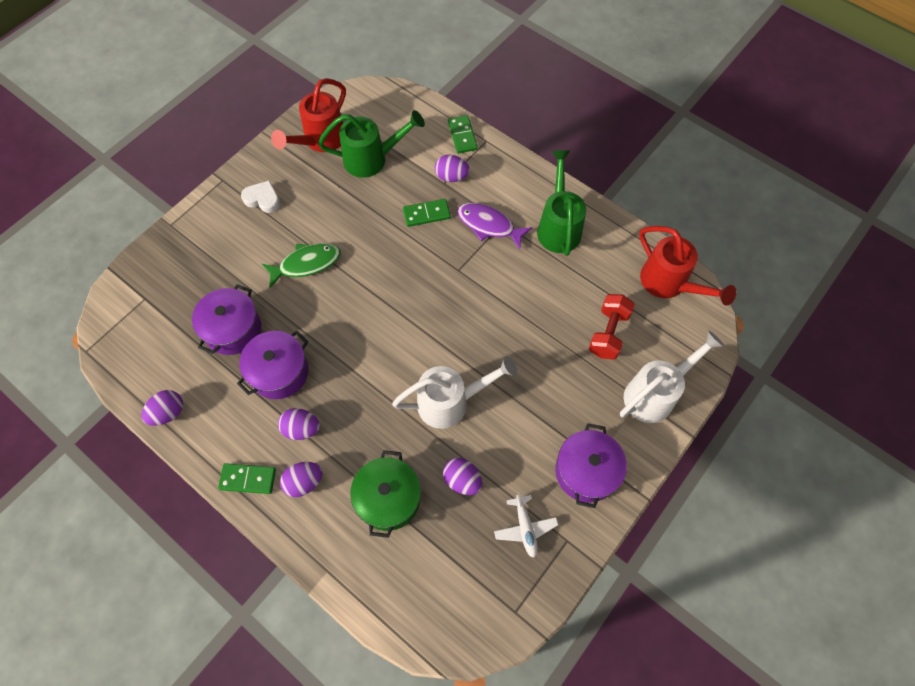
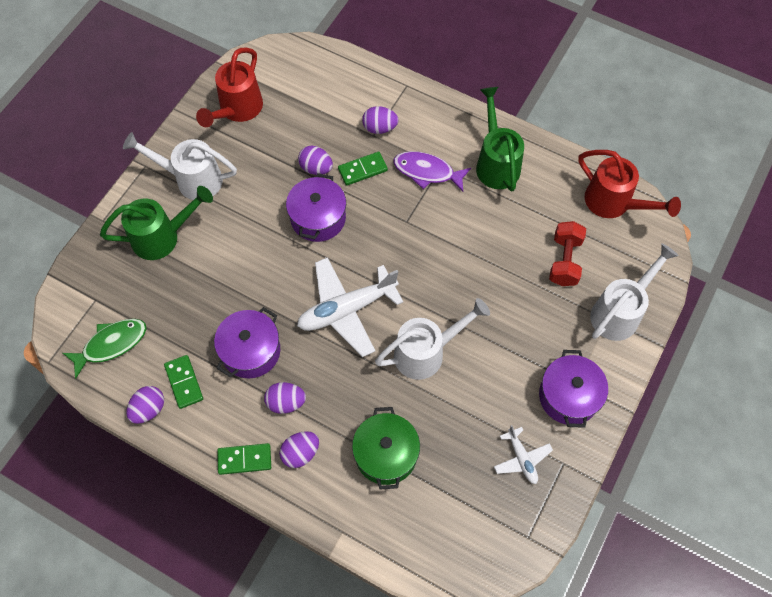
camera: 10 degrees left, 0 degrees up
(233, 329) = (194, 316): purple pot -> purple pot (318, 218)
(263, 199) = (192, 179): white heart -> white watering can
(306, 264) = (252, 239): green fish -> green fish (111, 344)
(371, 159) = (294, 122): green watering can -> green watering can (162, 237)
(381, 347) = (347, 309): none -> white plane
(462, 136) = (381, 84): green domino -> green domino (184, 382)
(462, 480) = (453, 425): purple egg -> purple egg (316, 168)

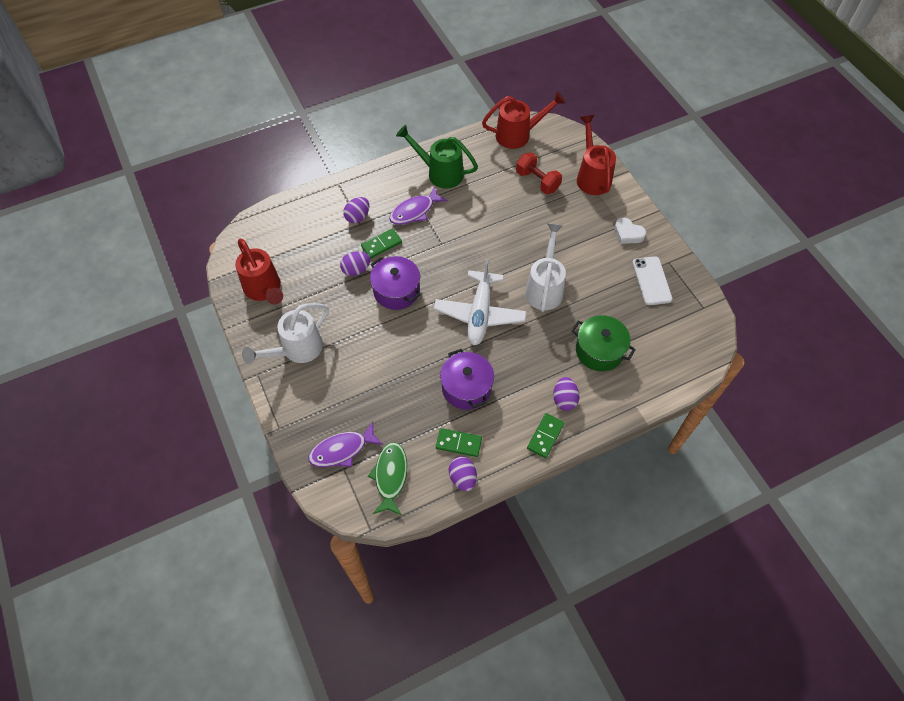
camera: 55 degrees left, 5 degrees down
(113, 286) = (342, 450): none -> purple fish
(162, 237) = (328, 395): green watering can -> none
(286, 402) = (521, 387): purple egg -> none
(362, 170) = (381, 245): green domino -> green domino turned 45 degrees clockwise
(521, 458) = (651, 281): white plane -> white phone
(568, 396) = (628, 233): purple pot -> white heart
(619, 312) = (592, 176): white watering can -> red watering can

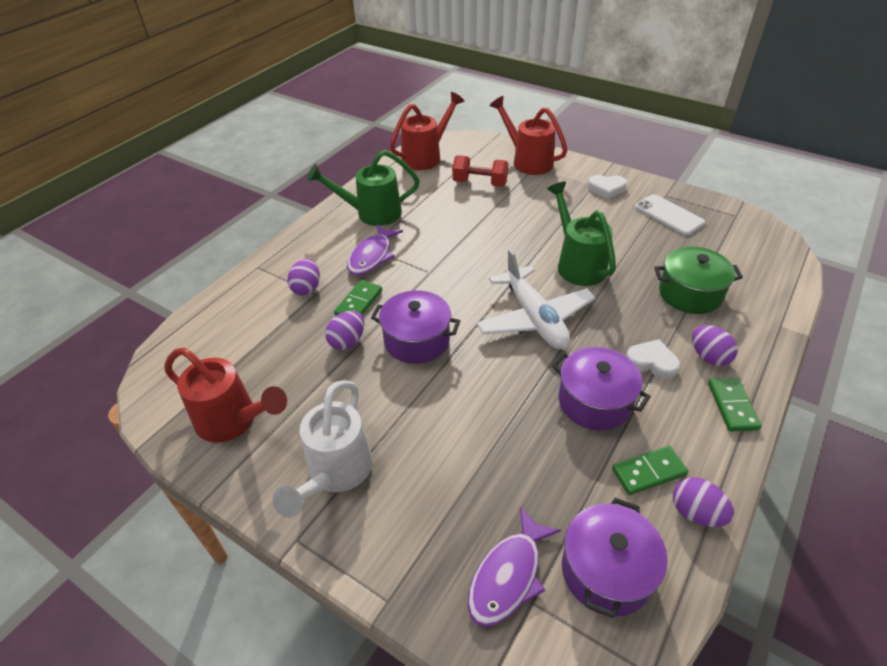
camera: 30 degrees left, 15 degrees down
(390, 476) = (606, 571): green fish -> purple pot
(524, 383) = (651, 362): none -> white heart
(544, 288) = (577, 264): white watering can -> green watering can

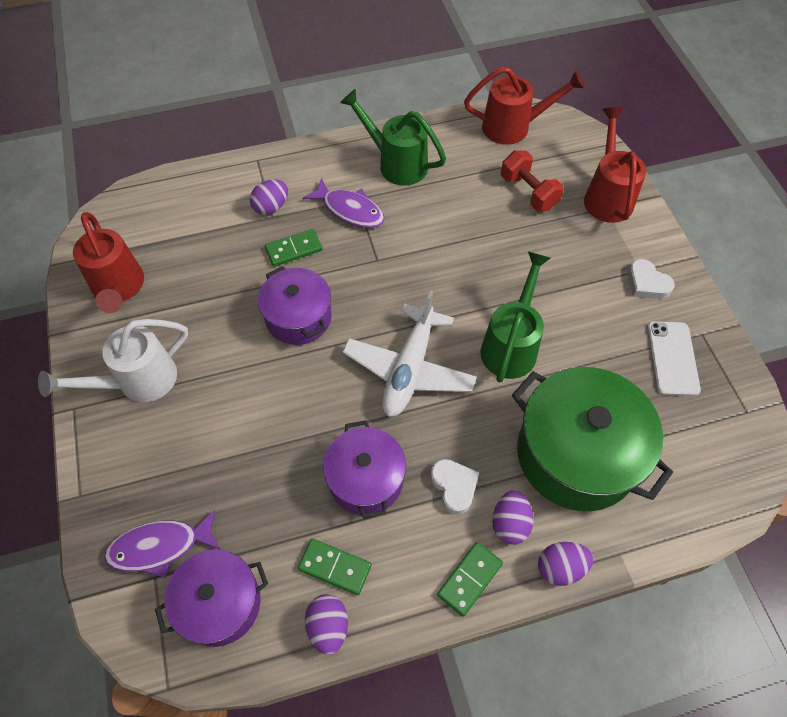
camera: 40 degrees right, 15 degrees up
(347, 341) = (250, 279): purple egg -> purple egg (560, 567)
(372, 256) = (350, 210): purple fish -> purple fish turned 120 degrees counterclockwise
(690, 293) = (576, 454): green pot -> green pot, size x1.64

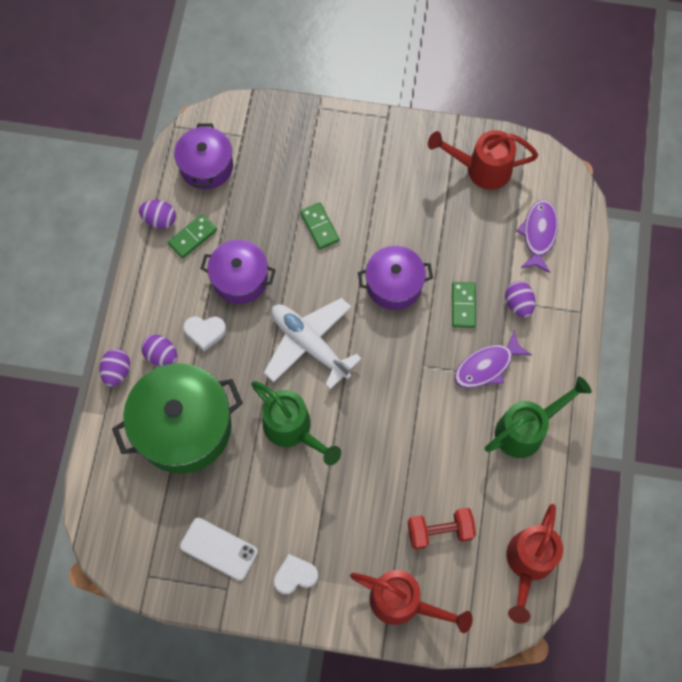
camera: 115 degrees right, 10 degrees up
(138, 381) = (389, 161): white watering can -> none
(160, 547) = (260, 144): purple fish -> purple fish (538, 234)
(470, 579) = (141, 312): green domino -> green domino (319, 227)

